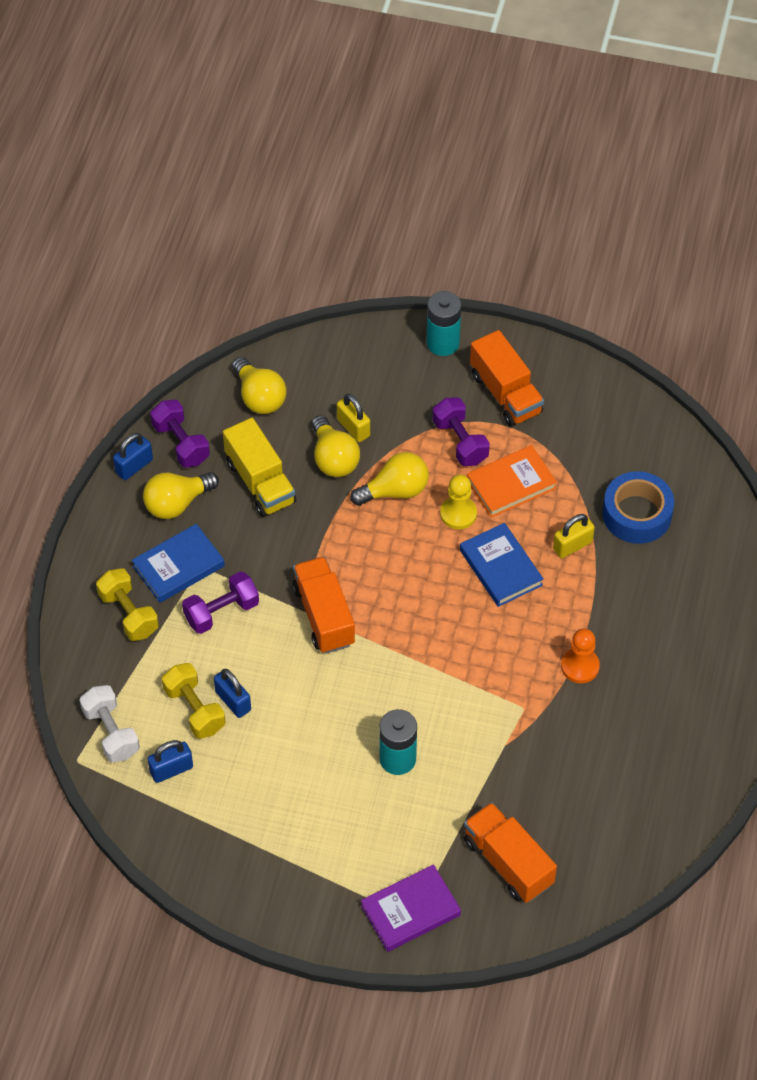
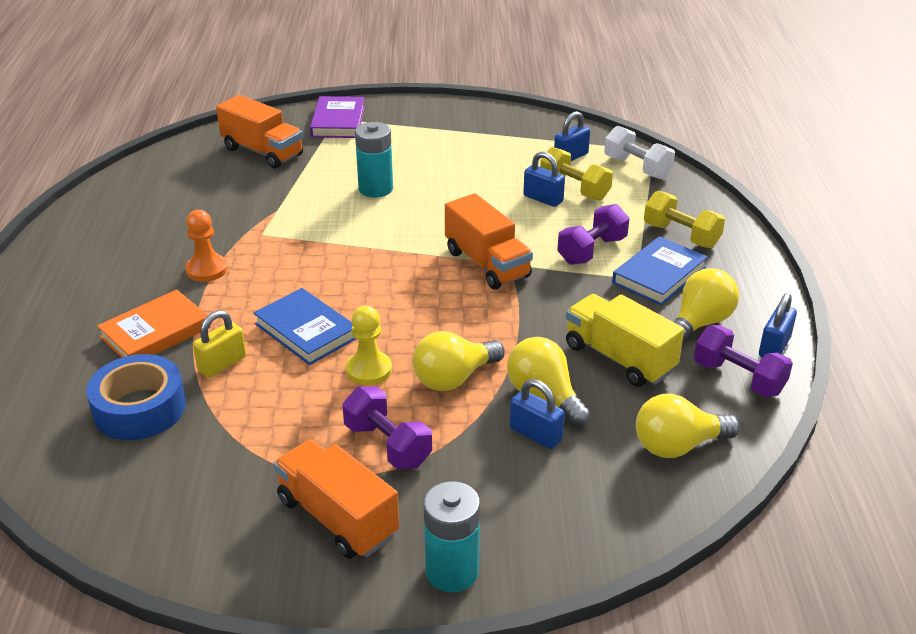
camera: 165 degrees right, 20 degrees down
(259, 397) = (677, 446): yellow light bulb -> yellow light bulb turned 60 degrees counterclockwise
(353, 428) = (535, 434): yellow padlock -> blue padlock
(410, 911) = (338, 121): purple book -> purple book turned 45 degrees counterclockwise
(511, 484) = (309, 411): orange book -> orange book (156, 332)

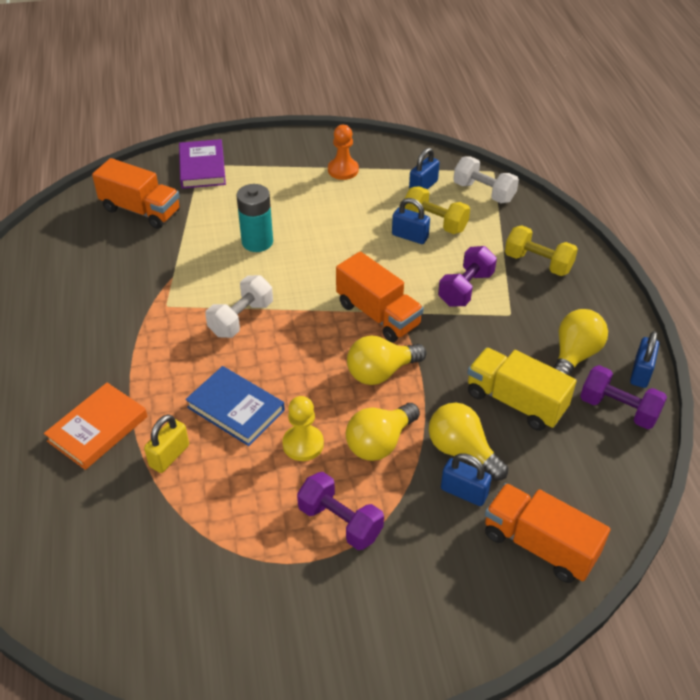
camera: 10 degrees left, 10 degrees up
(140, 408) = (107, 515): blue tape -> none
(207, 269) = (126, 352): orange pawn -> orange pawn (343, 170)
(337, 253) = (241, 319): none -> white dumbbell
(337, 517) = (316, 605): orange truck -> orange truck (539, 545)
(452, 571) = (428, 644): turquoise battery -> none
(659, 275) = (529, 308): blue book -> none
(677, 446) = (584, 486): yellow light bulb -> yellow light bulb (381, 372)

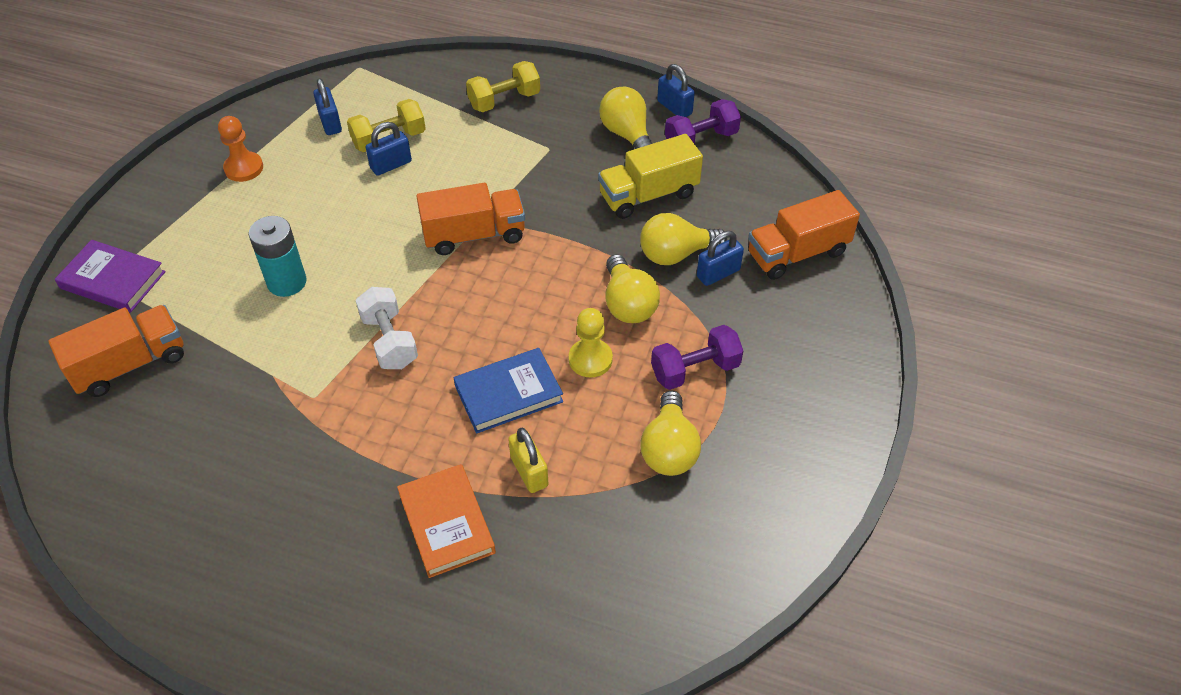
camera: 60 degrees left, 5 degrees up
(381, 372) = (547, 266): yellow light bulb -> yellow light bulb (669, 449)
(465, 289) = (494, 161): purple dumbbell -> none
(483, 192) = (381, 87): white dumbbell -> none

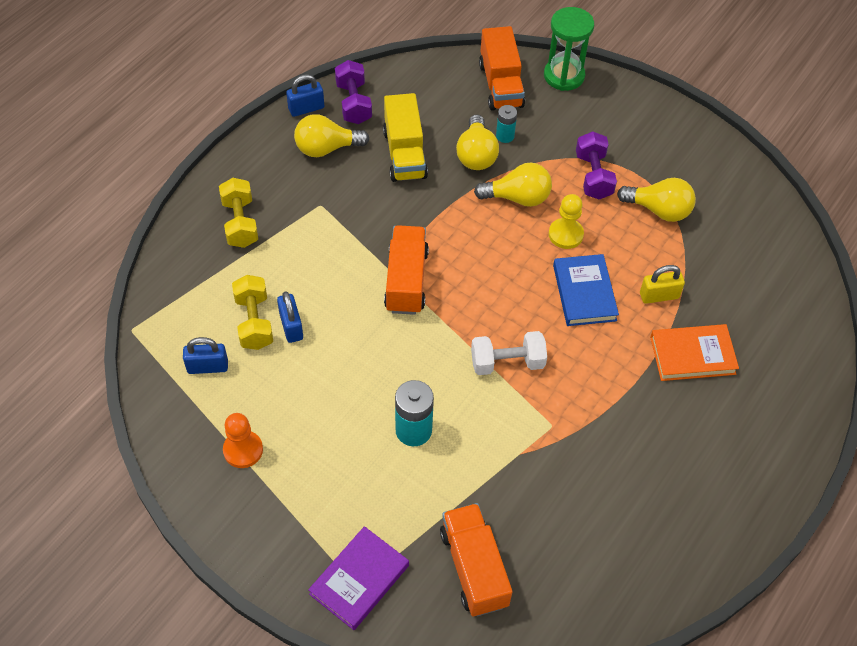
camera: 75 degrees left, 5 degrees up
(718, 273) = (505, 136): blue padlock -> turquoise battery
(848, 310) = (564, 76): none -> green hourglass

